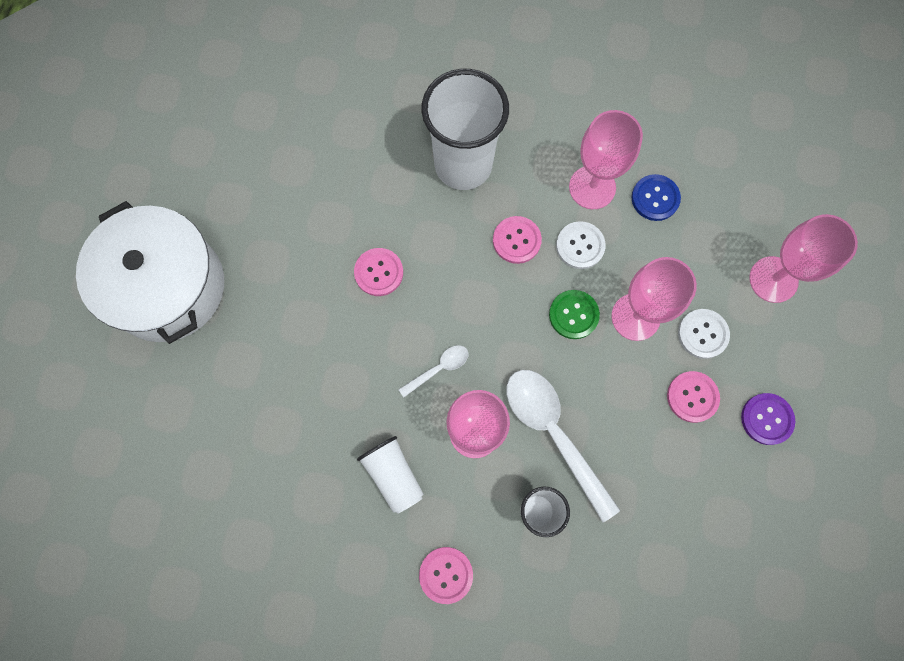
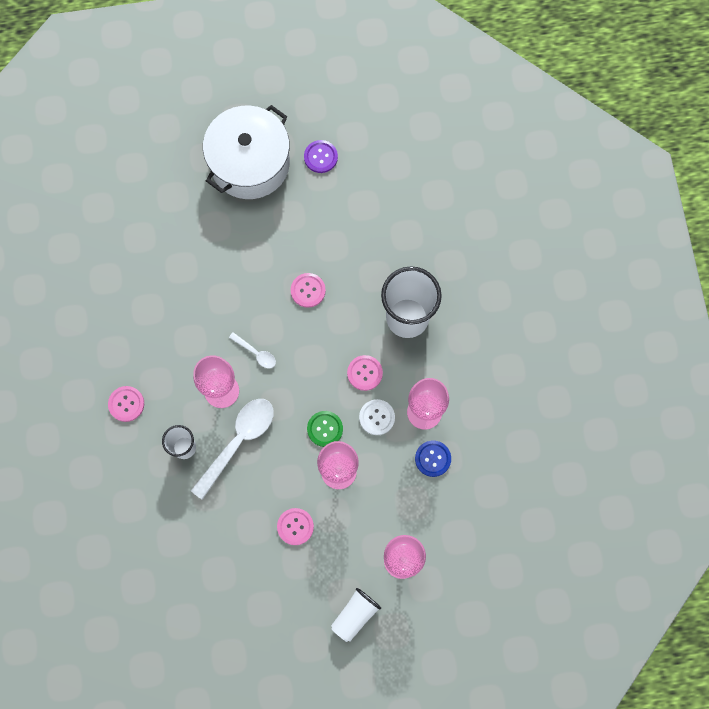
camera: 70 degrees right, 0 degrees up
(393, 475) = (177, 350): white cup -> white cup (355, 615)
(702, 334) = (343, 521): white button -> none
(767, 419) = (297, 582): purple button -> purple button (320, 157)

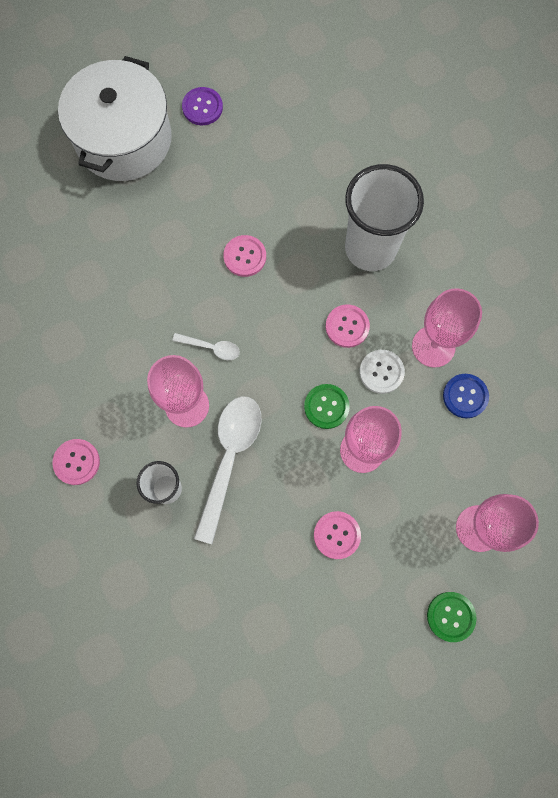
camera: 20 degrees left, 0 degrees up
(355, 615) = (451, 616): white cup -> green button

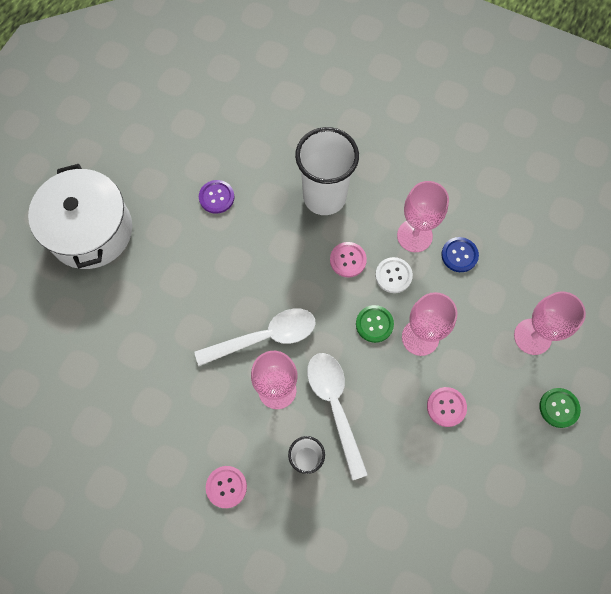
camera: 35 degrees left, 5 degrees down
(202, 107) = (133, 172): purple button -> purple button (216, 197)
(211, 347) = (264, 337): white spoon -> white spoon, size x2.08
(245, 256) = (241, 258): pink button -> none

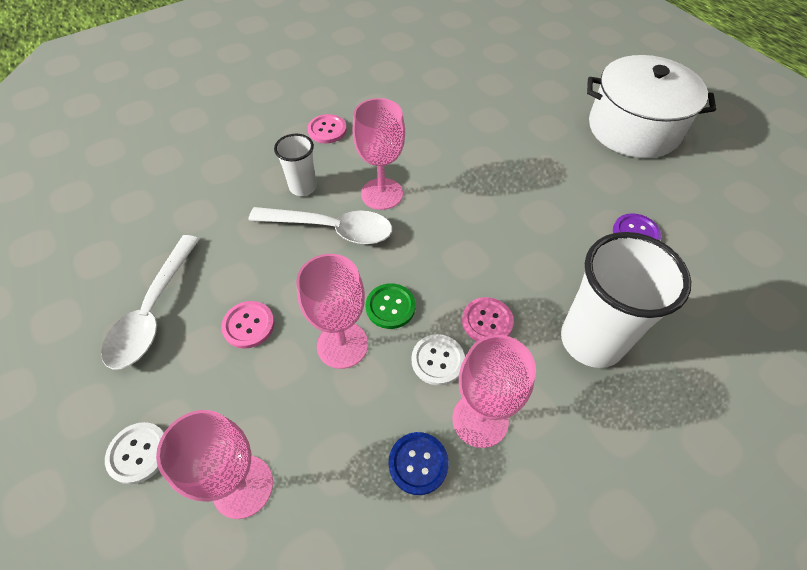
camera: 120 degrees right, 15 degrees down
(264, 337) = (441, 206): white spoon -> white spoon (154, 311)
(559, 408) = (138, 453): green button -> white button

